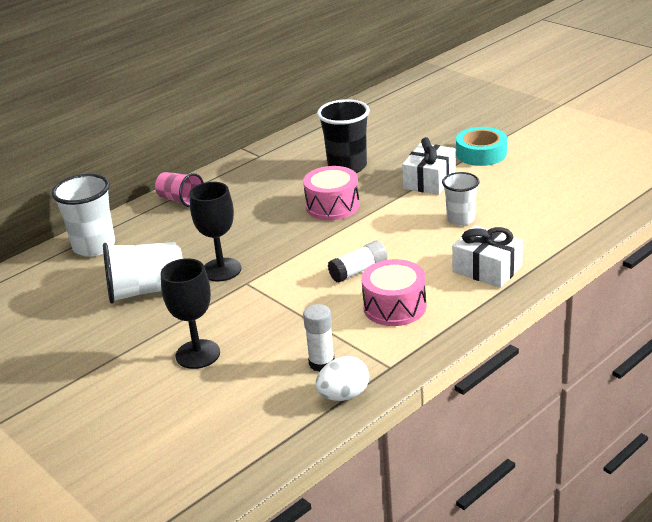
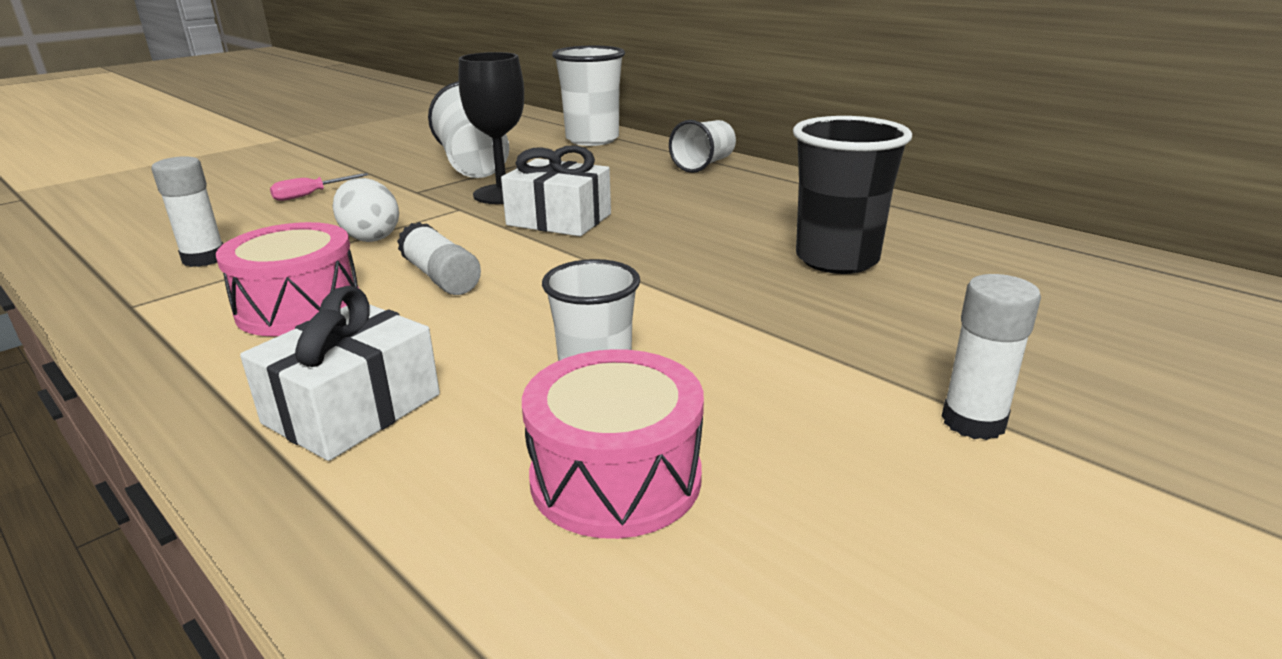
camera: 85 degrees right, 5 degrees down
(181, 200) = (704, 164): pink cup -> white cup
(198, 354) = (310, 195): black goblet -> pink screwdriver
(332, 206) = (677, 252): pink drum -> pink drum (615, 478)
(344, 395) = (106, 274): white egg -> white egg (370, 237)
(429, 180) = (790, 343): white gift -> white gift (559, 220)
(481, 153) = (973, 422): turquoise tape -> white glue stick

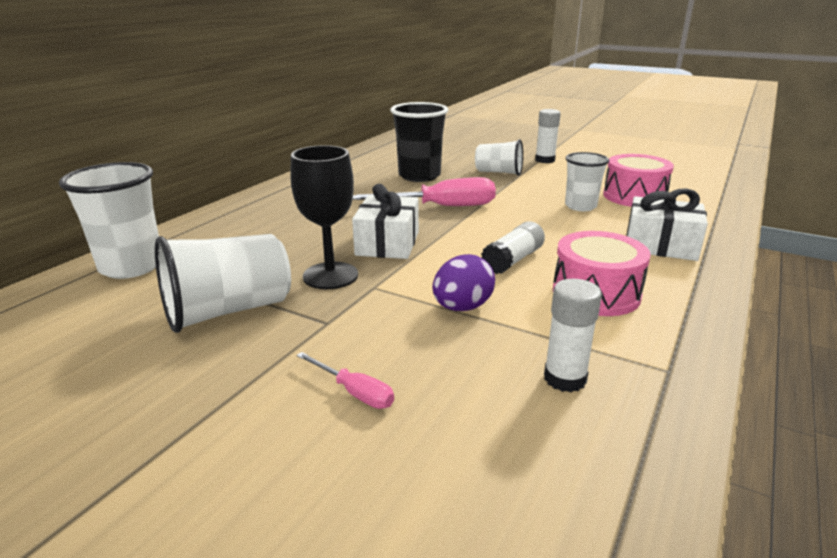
camera: 105 degrees left, 0 degrees up
(370, 237) = (462, 307): white egg -> purple egg
(666, 259) = (441, 207): none -> pink screwdriver
(704, 164) = (240, 213): white cup -> white cup (499, 172)

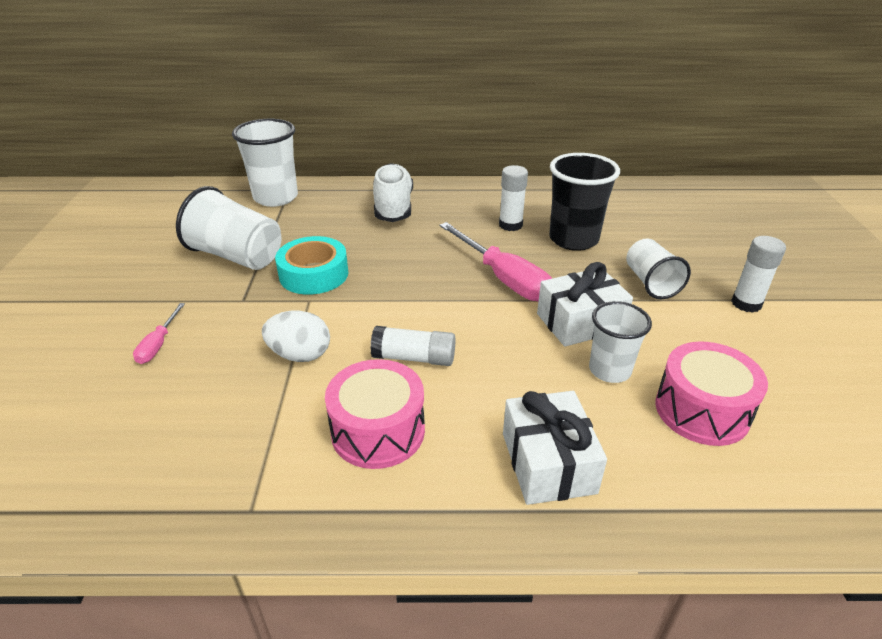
camera: 60 degrees right, 10 degrees up
(265, 218) = (393, 207): none -> white shoe
(330, 276) = (314, 274): black goblet -> turquoise tape
(387, 243) = (393, 278): white gift -> white gift (580, 322)
(462, 307) = (300, 355): purple egg -> white egg
(565, 378) = (211, 443): white glue stick -> white glue stick (510, 225)

